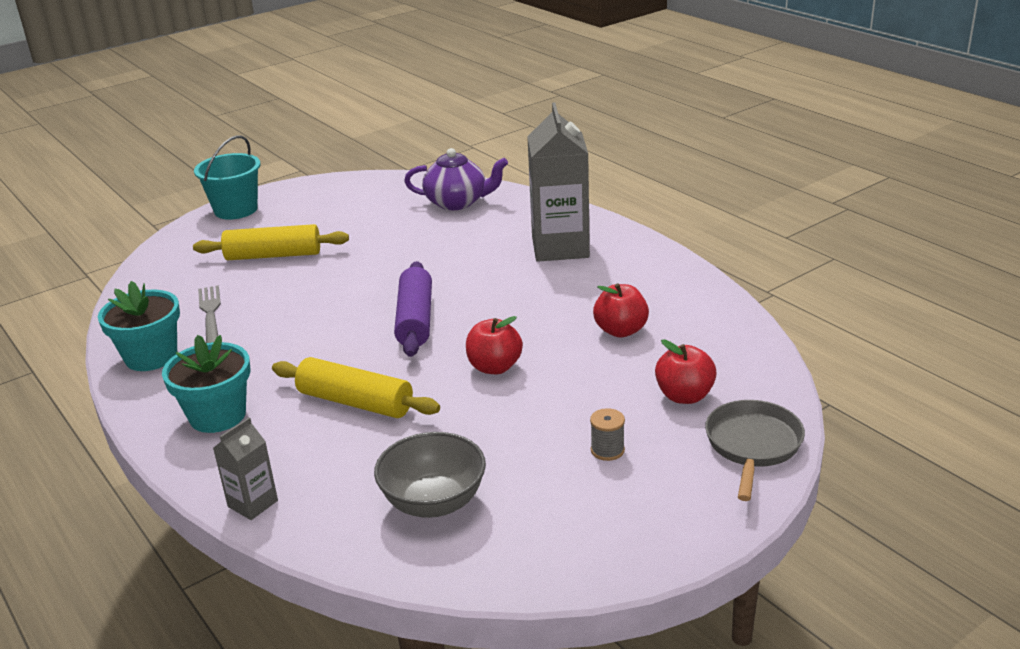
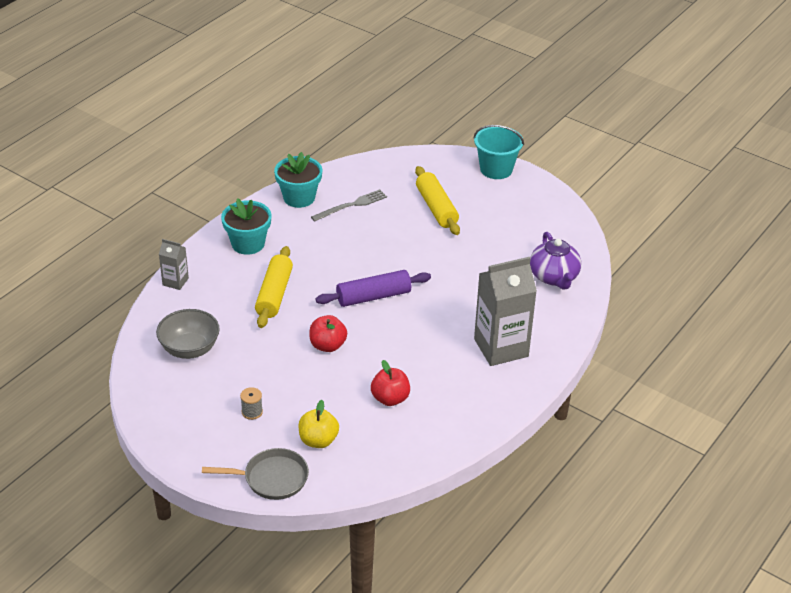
camera: 70 degrees right, 10 degrees up
(684, 396) = (318, 440): red apple -> yellow apple

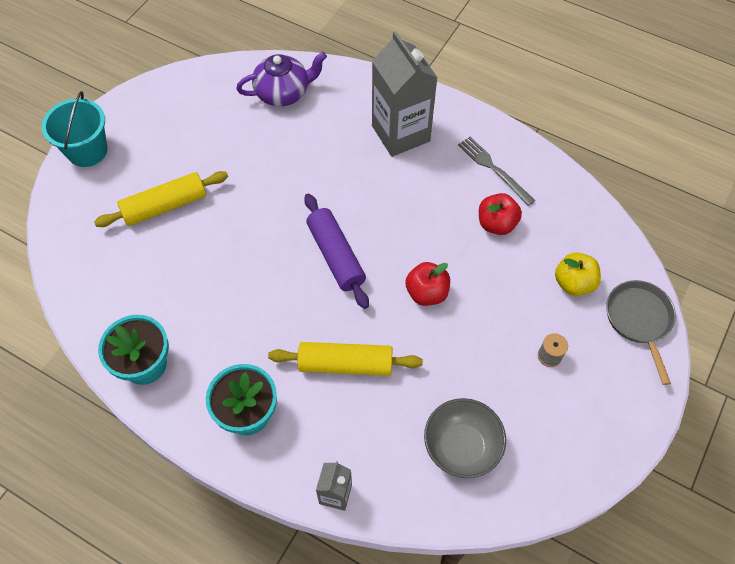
camera: 95 degrees left, 20 degrees up
(351, 205) = (161, 299): grey fork -> grey fork (493, 169)

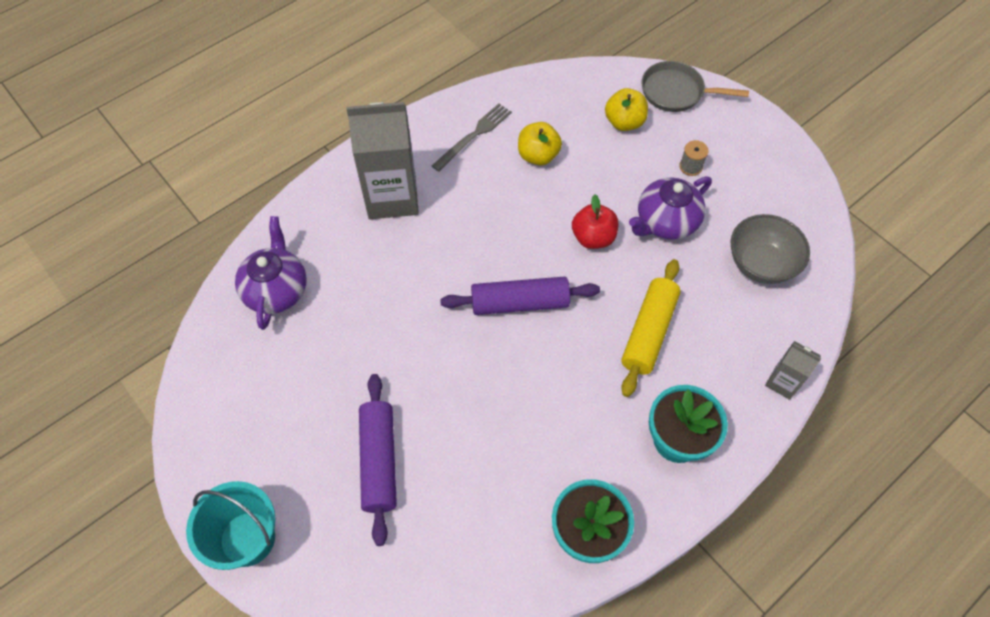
camera: 70 degrees left, 0 degrees up
(165, 206) = (379, 461): yellow rolling pin -> purple rolling pin
(472, 349) = (665, 222): none -> purple teapot
(493, 169) = (474, 135): grey fork -> grey fork turned 150 degrees clockwise
(496, 224) = (538, 156): red apple -> yellow apple

